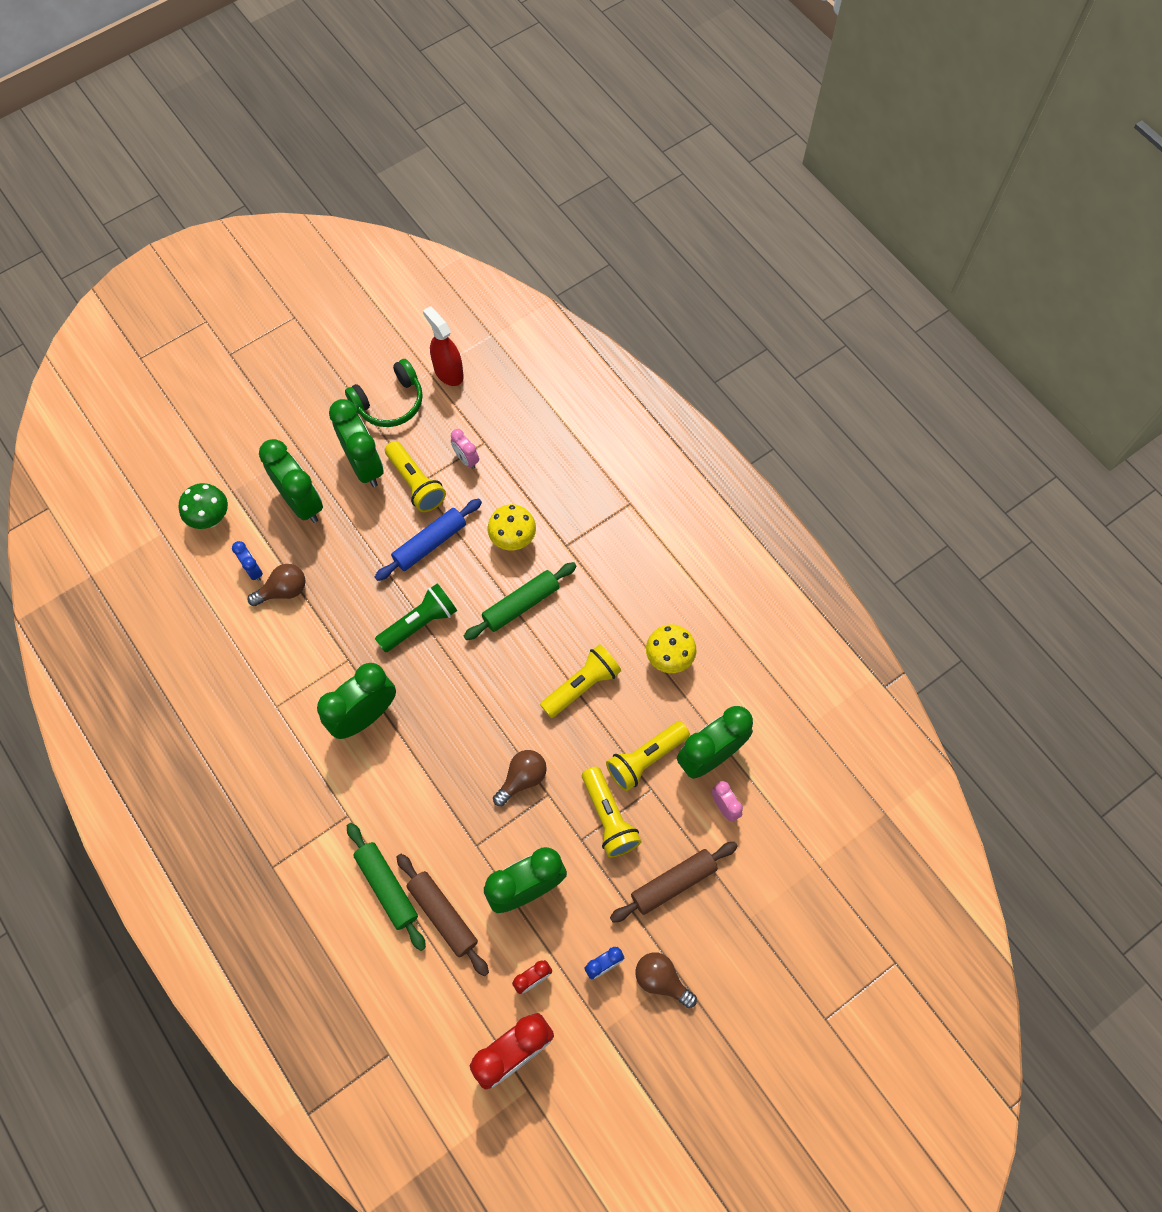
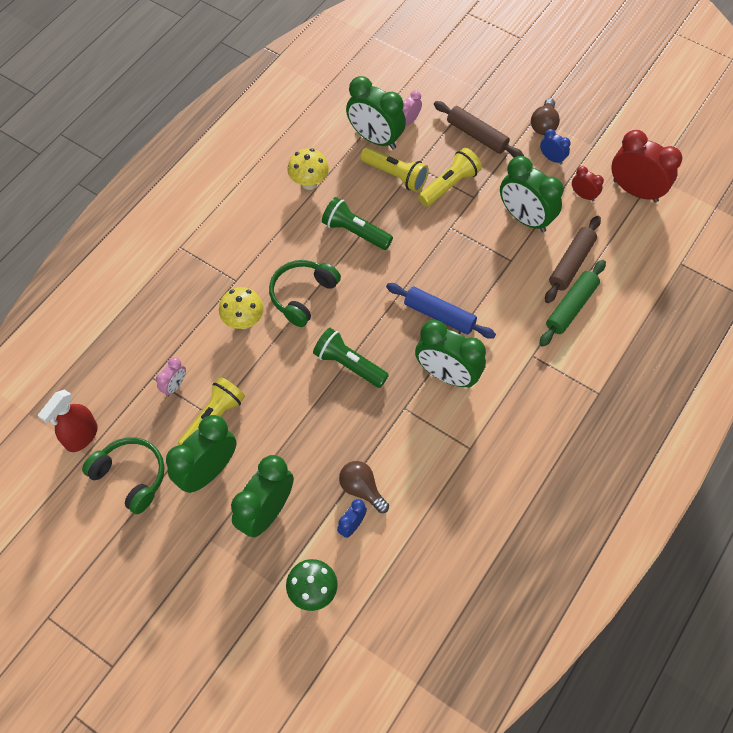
camera: 110 degrees left, 5 degrees down
(430, 544) = (271, 384): blue rolling pin -> blue rolling pin (439, 315)
(521, 605) = (302, 295): green rolling pin -> green headphones
(522, 779) = (446, 247): brown light bulb -> none
(582, 685) = (355, 232): yellow flashlight -> green flashlight

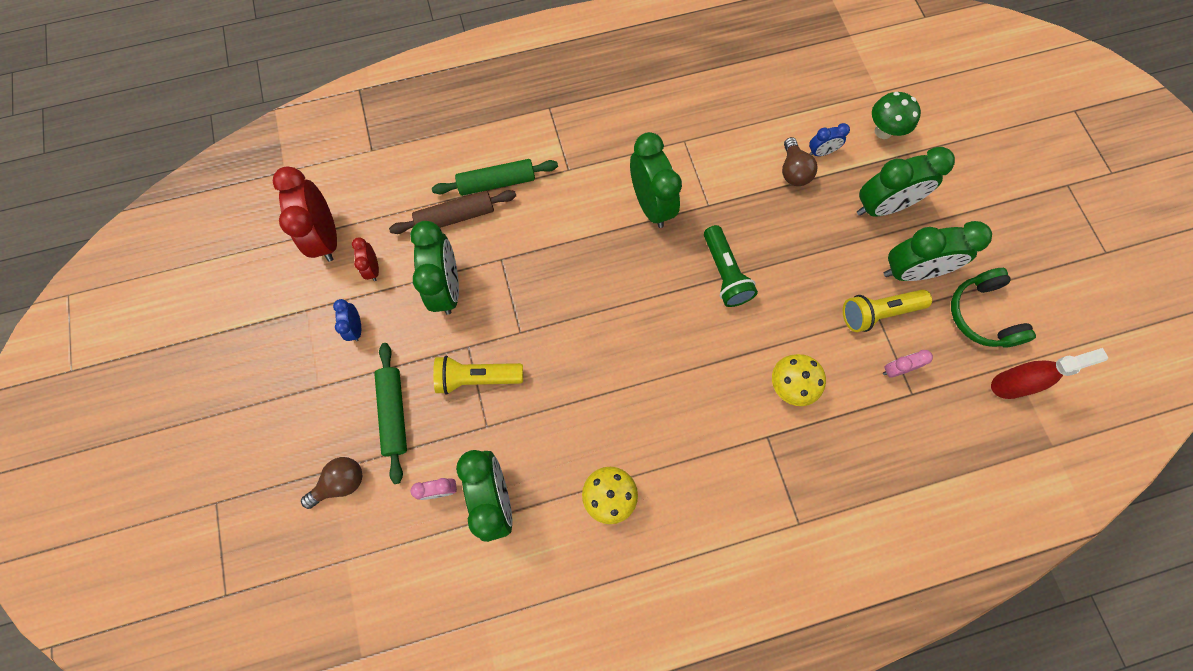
camera: 140 degrees left, 10 degrees up
(302, 295) = (715, 370): green headphones -> none
(355, 232) = (611, 399): green flashlight -> none
(395, 175) = (516, 432): yellow flashlight -> none
(439, 315) = (610, 258): blue rolling pin -> none
(477, 135) = (394, 413): brown rolling pin -> green rolling pin
(544, 125) = (321, 371): brown light bulb -> brown light bulb (341, 483)

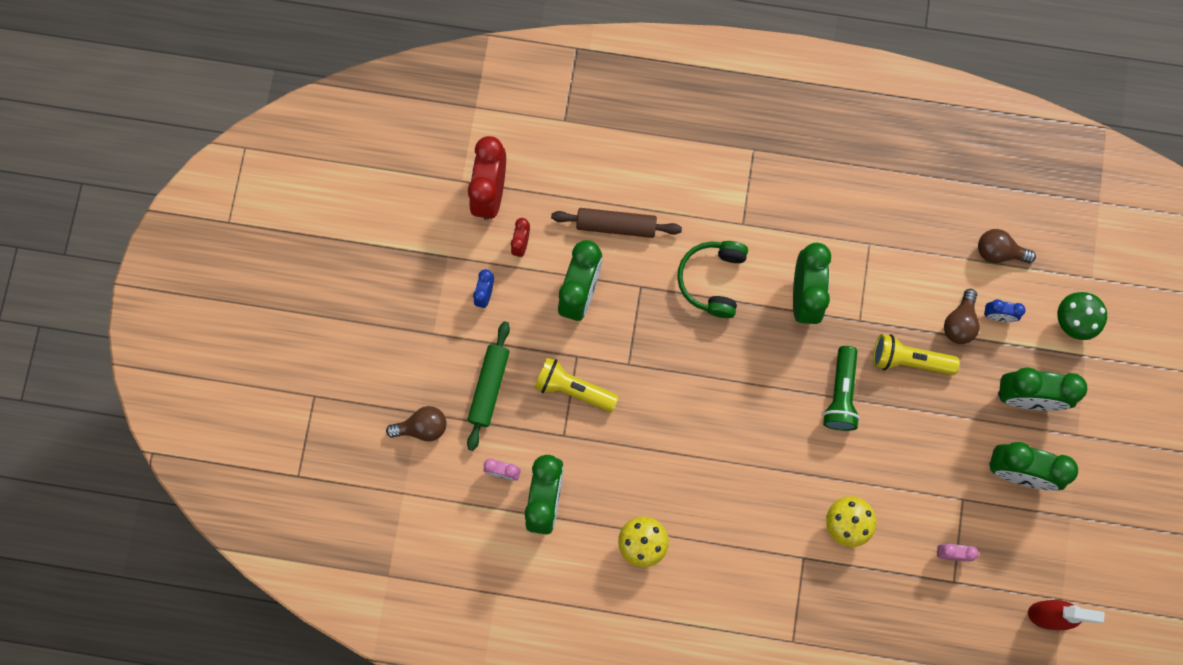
camera: 25 degrees right, 5 degrees up
(497, 182) = (669, 207): green rolling pin -> none
(793, 103) = (998, 252): none -> brown light bulb
(878, 313) = (964, 496): yellow flashlight -> yellow flashlight (909, 360)
(981, 315) = (1060, 542): green headphones -> green headphones (712, 280)

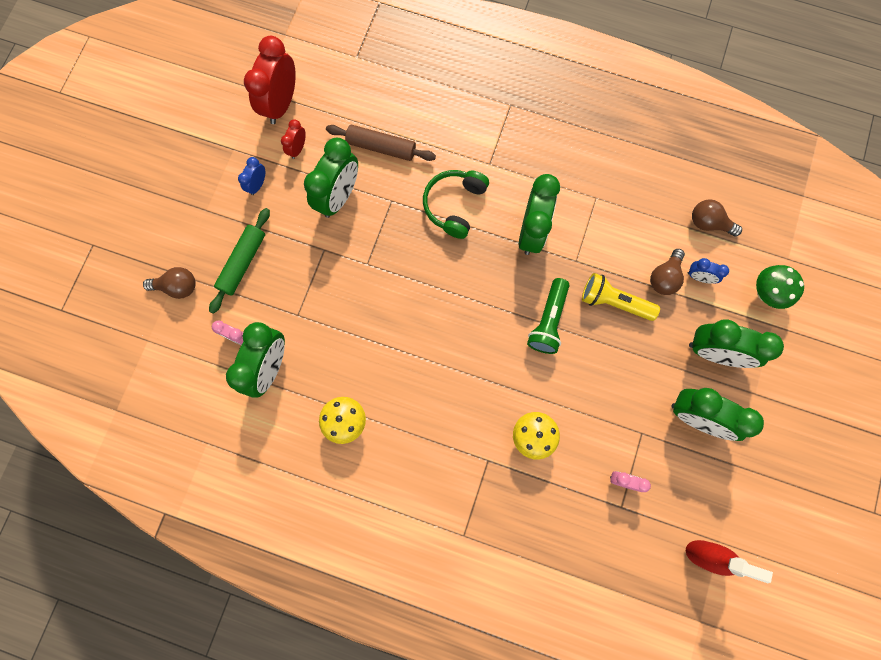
camera: 10 degrees right, 0 degrees up
(573, 389) = (315, 276): yellow flashlight -> none

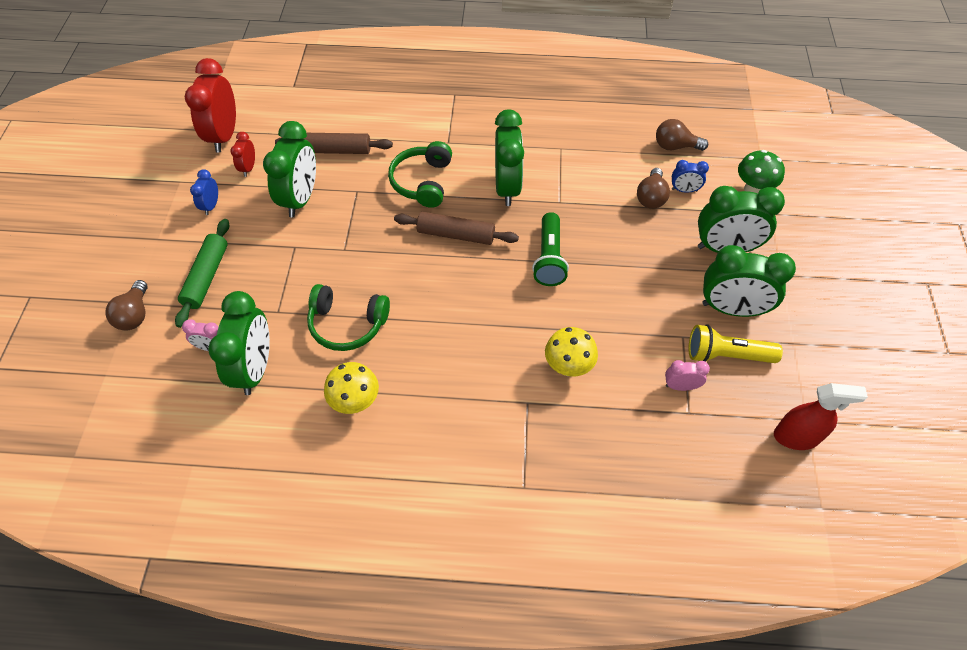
camera: 15 degrees left, 20 degrees down
(177, 287) = (135, 315): brown light bulb -> brown light bulb turned 105 degrees clockwise
(354, 343) = (347, 324): none -> green headphones
(470, 273) = (456, 235): none -> brown rolling pin
(614, 302) = (609, 228): yellow flashlight -> yellow flashlight (726, 355)

